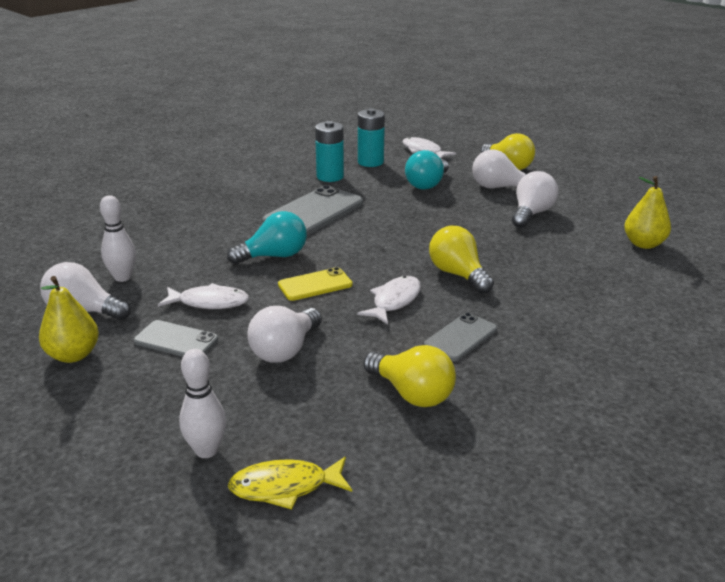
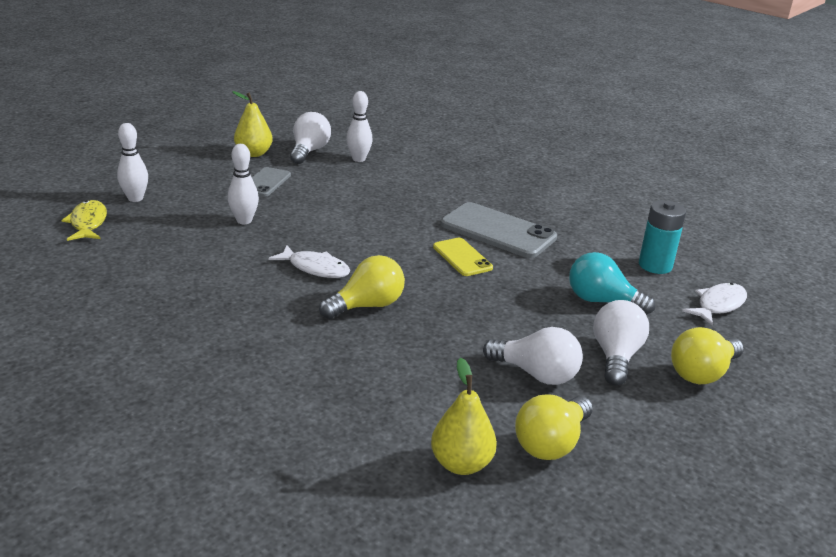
camera: 85 degrees right, 0 degrees up
(209, 302) = (319, 191): white fish -> none
(274, 256) = (399, 213): turquoise light bulb -> none
(285, 350) = (244, 221): white light bulb -> white bowling pin
(315, 285) = (346, 232): yellow phone -> yellow phone (462, 257)
(330, 176) = (596, 240): turquoise battery -> none
(412, 393) = (170, 270): yellow light bulb -> yellow light bulb (551, 443)
(460, 337) = (247, 298): grey phone -> none

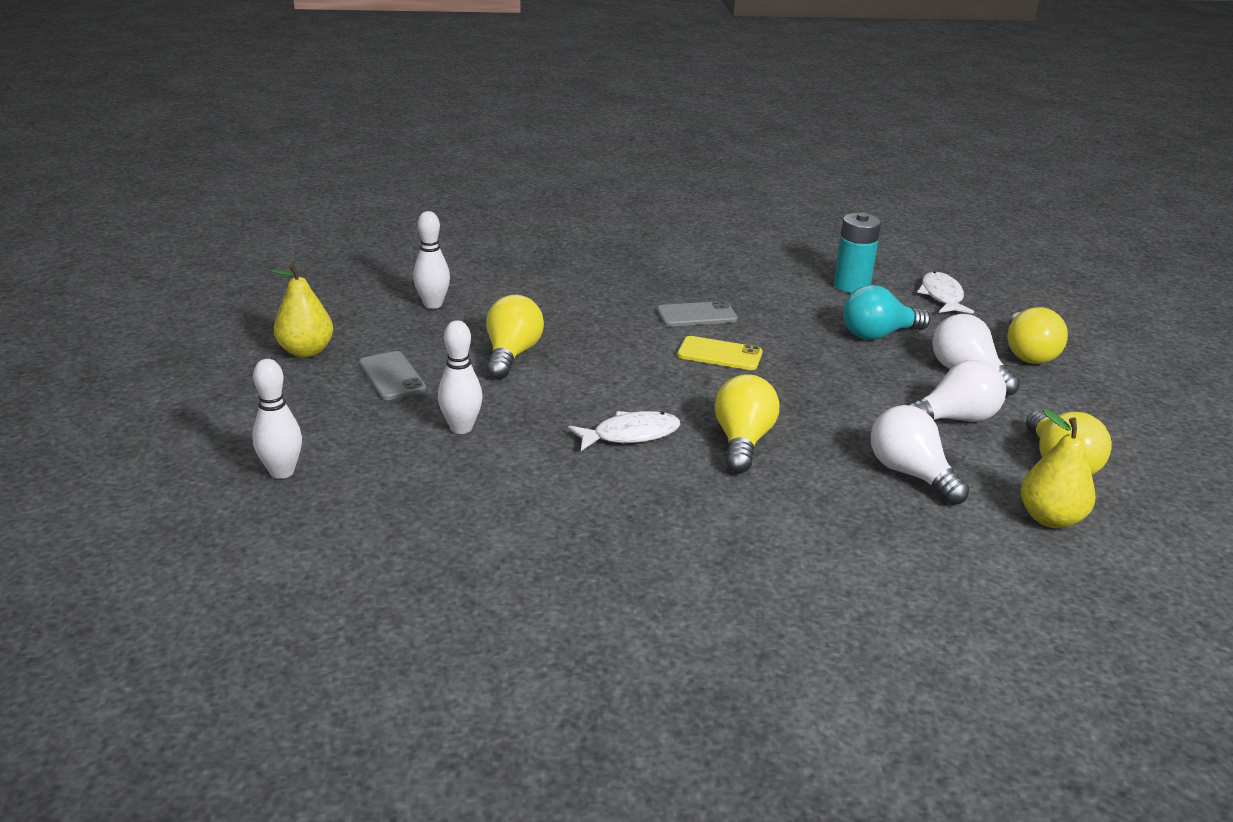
camera: 45 degrees left, 0 degrees up
(88, 223) = (289, 531): yellow fish -> none
(309, 151) = (363, 320): white light bulb -> white light bulb (910, 474)
(344, 200) = (511, 355): none -> yellow light bulb
(498, 231) = (696, 315): grey phone -> grey phone, size x0.57

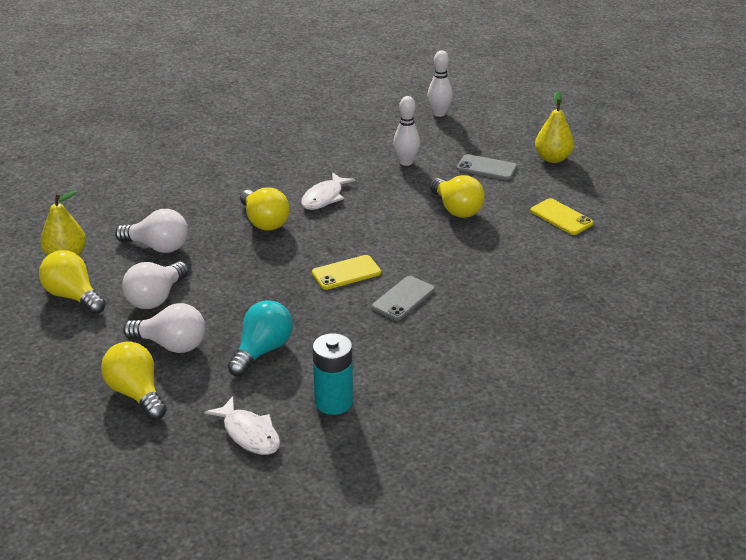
camera: 140 degrees right, 5 degrees up
(433, 304) = (561, 217): white bowling pin -> yellow phone

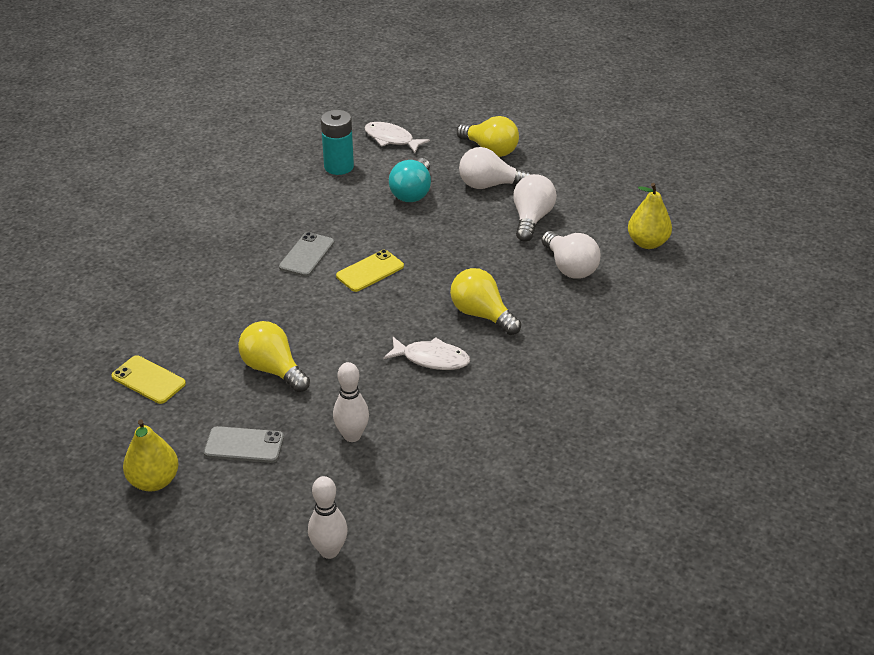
camera: 165 degrees right, 5 degrees up
(73, 296) = (604, 209): yellow light bulb -> none
(158, 247) = (569, 267): white light bulb -> white light bulb turned 120 degrees counterclockwise
(324, 197) = (432, 359): white fish -> white fish turned 90 degrees clockwise

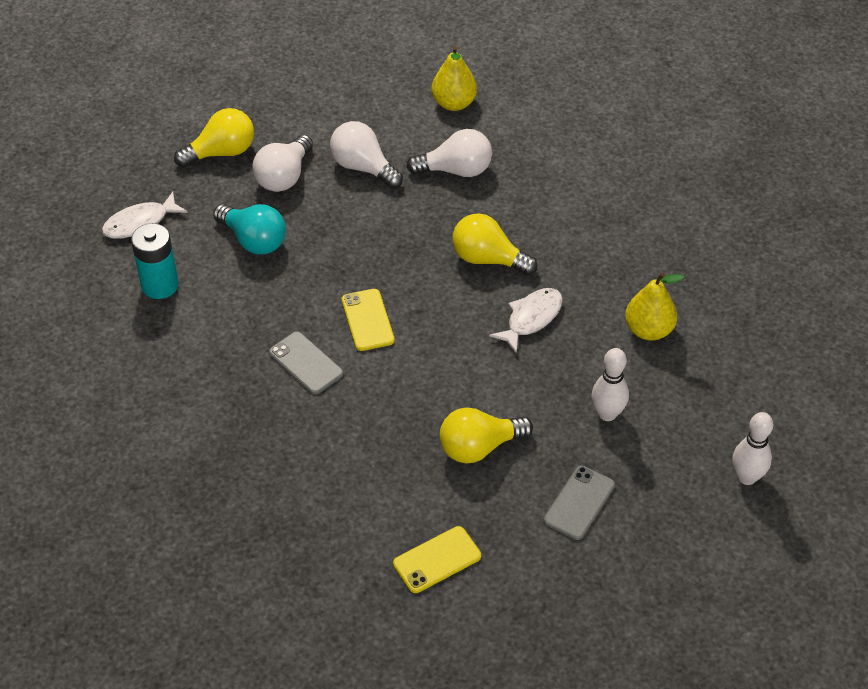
camera: 65 degrees left, 10 degrees up
(154, 481) = (595, 591): yellow pear -> yellow pear (648, 330)
(482, 314) = (488, 259): yellow light bulb -> yellow light bulb turned 45 degrees clockwise

